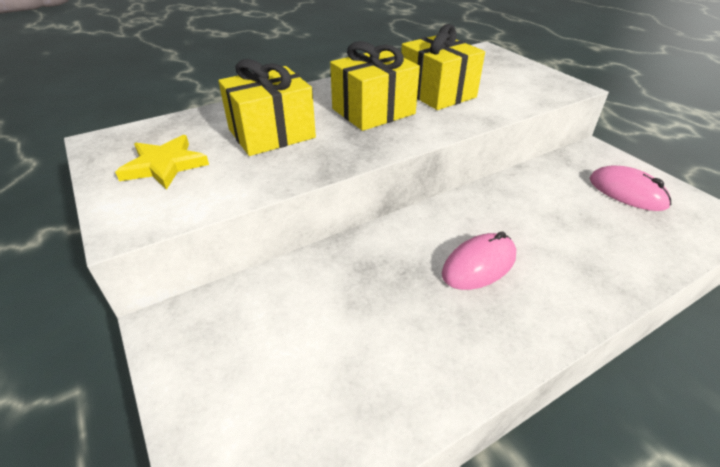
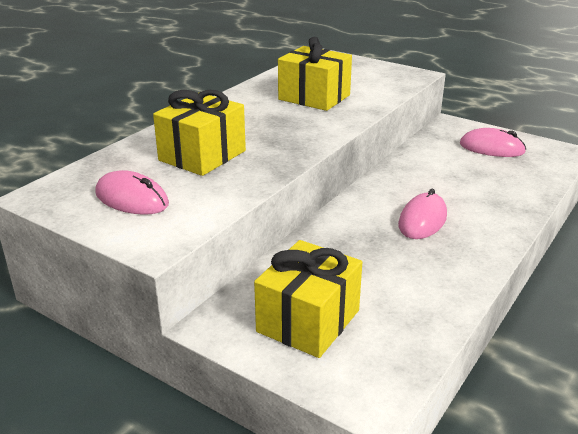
camera: 25 degrees left, 10 degrees down
(164, 165) = (132, 199): yellow star -> pink mouse
(373, 111) = (274, 121): yellow gift -> yellow gift (308, 321)

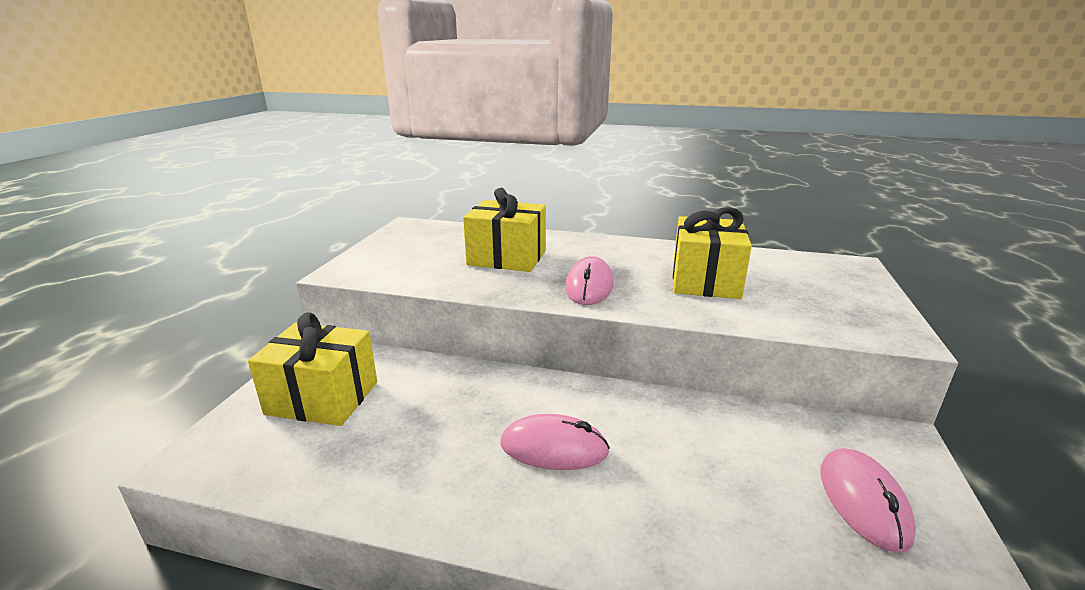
camera: 70 degrees right, 5 degrees down
(132, 199) = (413, 250): pink mouse -> pink mouse (589, 286)

